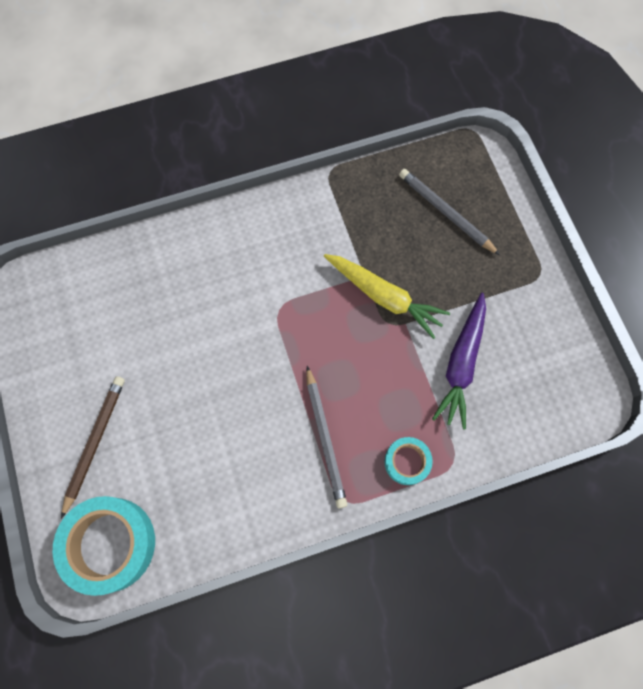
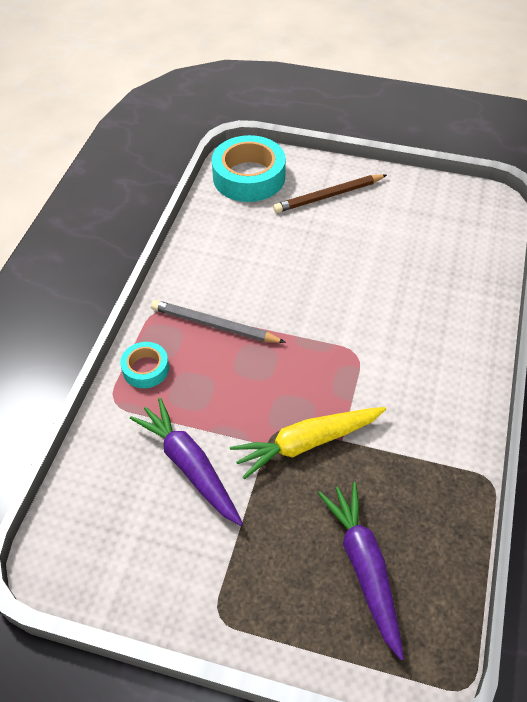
camera: 125 degrees right, 20 degrees down
(95, 443) = (328, 196): brown pencil -> brown pencil turned 105 degrees clockwise
(446, 213) = (364, 567): grey pencil -> purple carrot

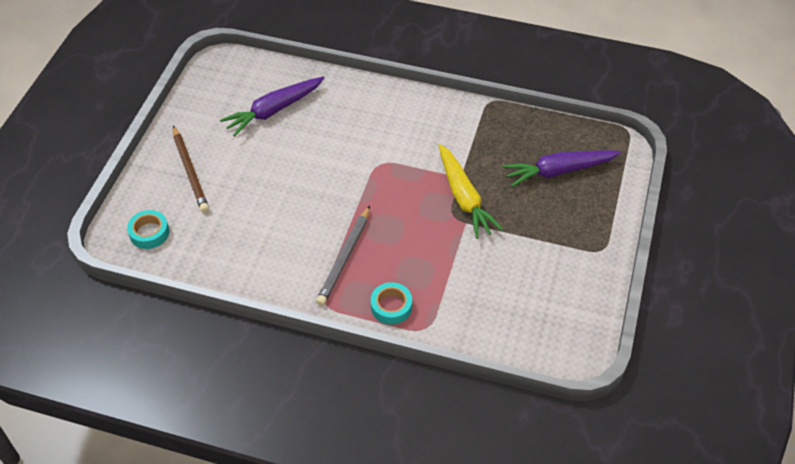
camera: 90 degrees left, 0 degrees up
(189, 466) = (486, 271): purple carrot -> purple carrot (274, 110)
(249, 177) = (149, 233): turquoise tape -> turquoise tape, size x0.52

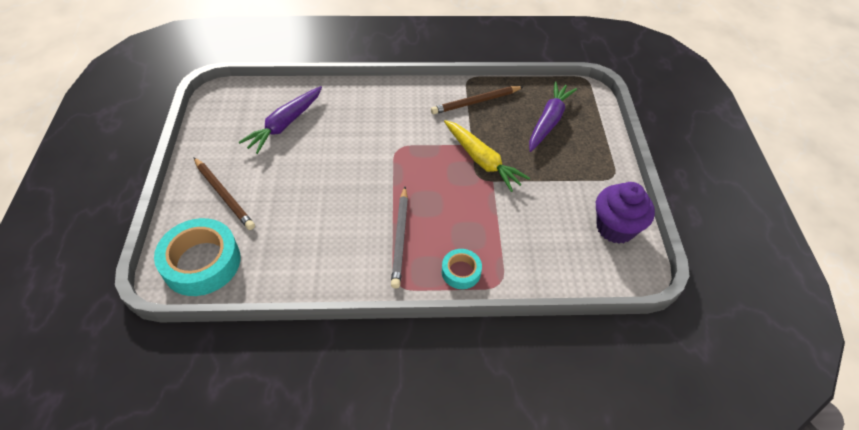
camera: 20 degrees left, 0 degrees up
(149, 233) = (201, 262): turquoise tape -> turquoise tape, size x1.91
(486, 130) = (476, 102): none -> brown pencil
(559, 171) = (548, 121): purple carrot -> purple carrot turned 150 degrees clockwise
(575, 305) = (615, 228): none -> purple cupcake

